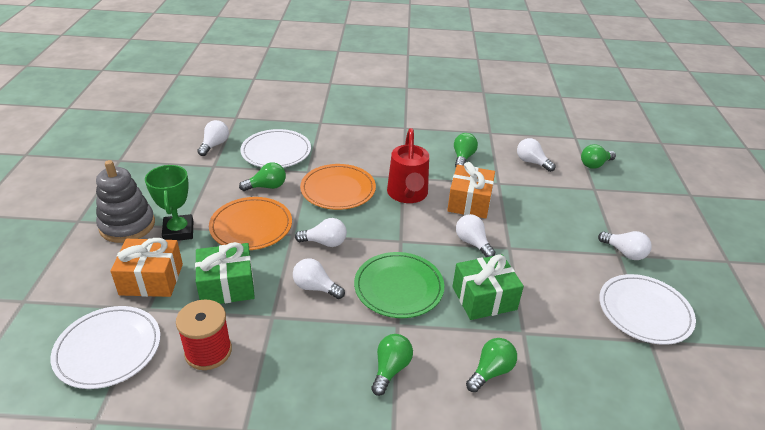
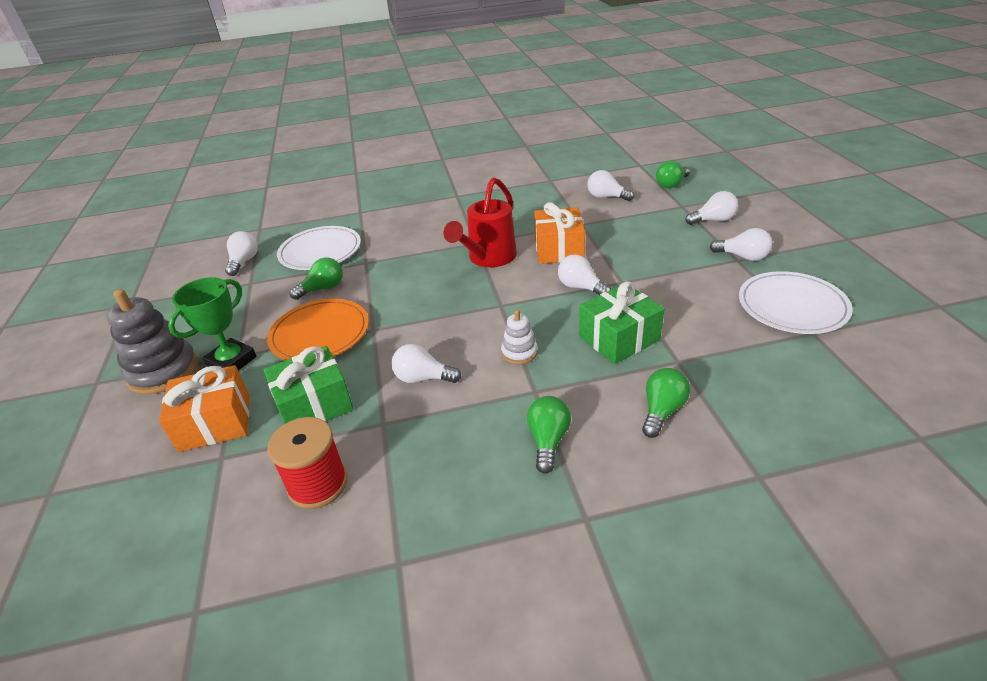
camera: 10 degrees left, 0 degrees up
(108, 349) = (184, 519): white plate -> none
(178, 231) = (232, 361): green trophy -> green trophy turned 60 degrees clockwise
(325, 242) = (414, 328): white light bulb -> white light bulb (713, 220)
(338, 189) = (407, 272): orange plate -> none
(398, 287) = (519, 352): green plate -> white stacking toy
(407, 195) = (488, 258): red watering can -> red watering can turned 45 degrees clockwise
(463, 157) = (532, 209): green light bulb -> none

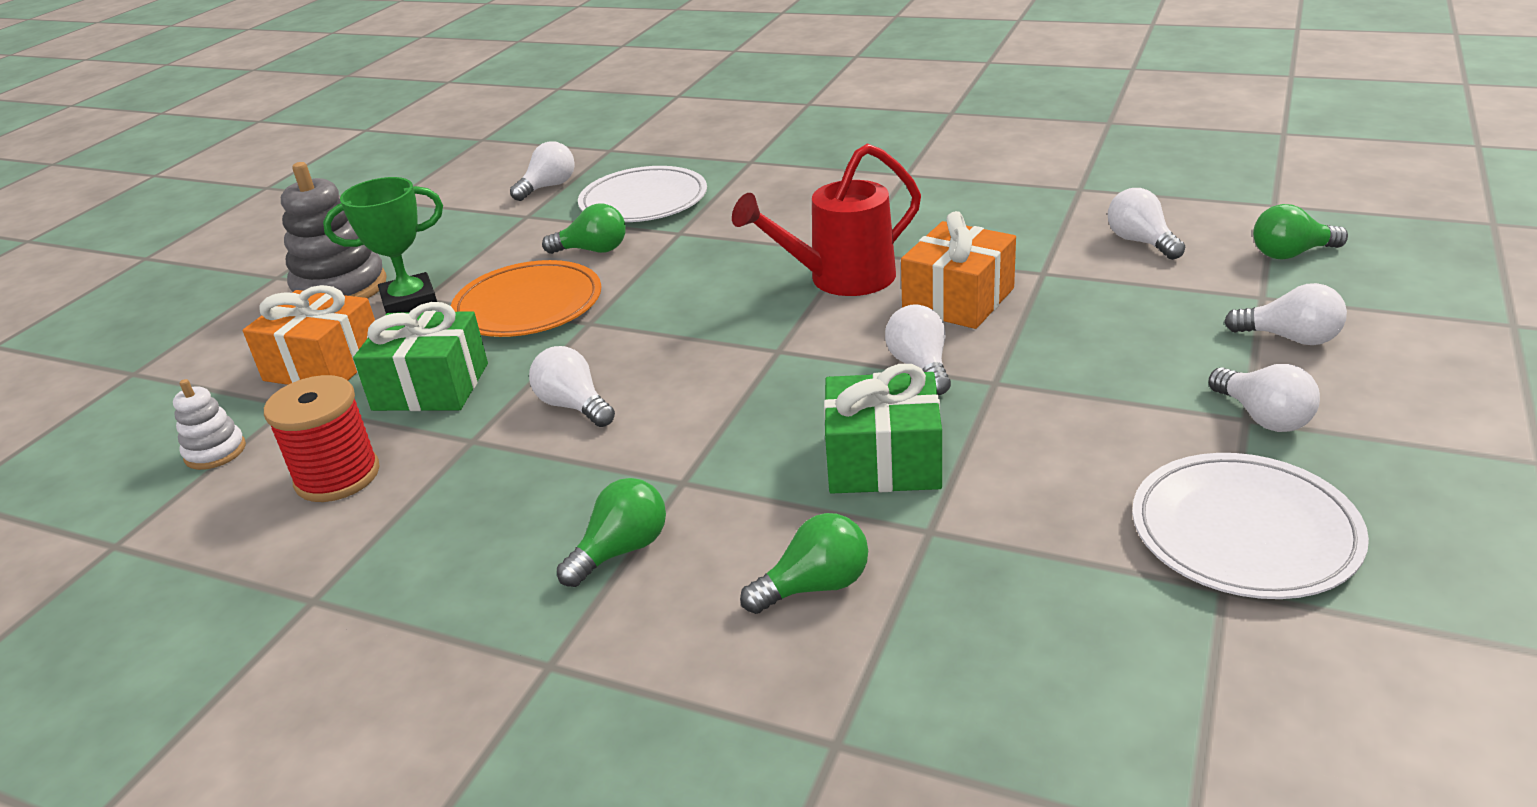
camera: 35 degrees right, 5 degrees down
(519, 352) = (724, 423): white stacking toy -> white stacking toy (215, 452)

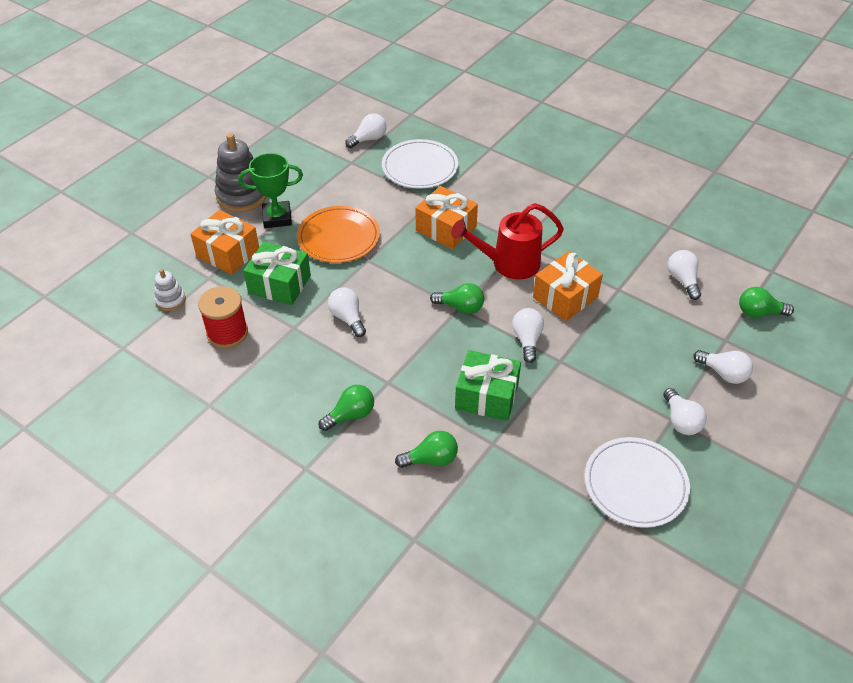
camera: 10 degrees right, 15 degrees up
(593, 250) = (382, 202): green light bulb -> green light bulb (460, 307)
(714, 259) = (446, 228): none -> orange gift

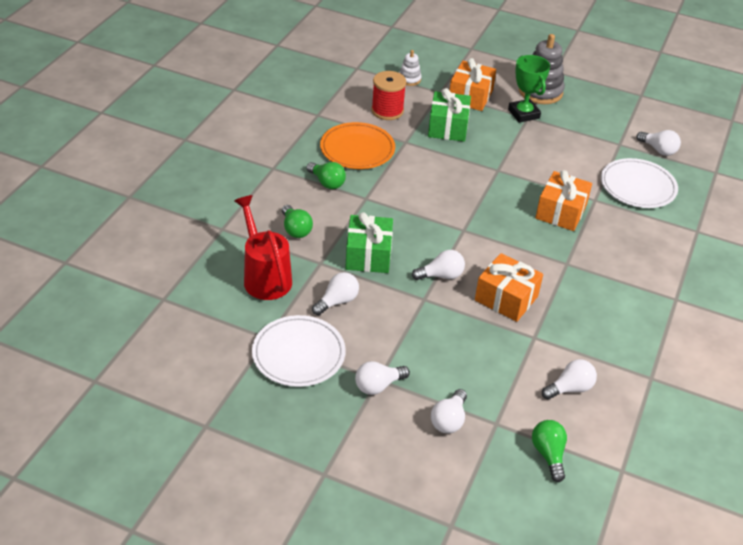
camera: 75 degrees right, 5 degrees down
(339, 237) = (517, 150): orange plate -> orange plate (357, 149)
(347, 318) = (426, 168): white light bulb -> white light bulb (337, 301)
(460, 307) = (464, 230): green light bulb -> none
(508, 264) = (533, 256): red watering can -> red watering can (265, 276)

